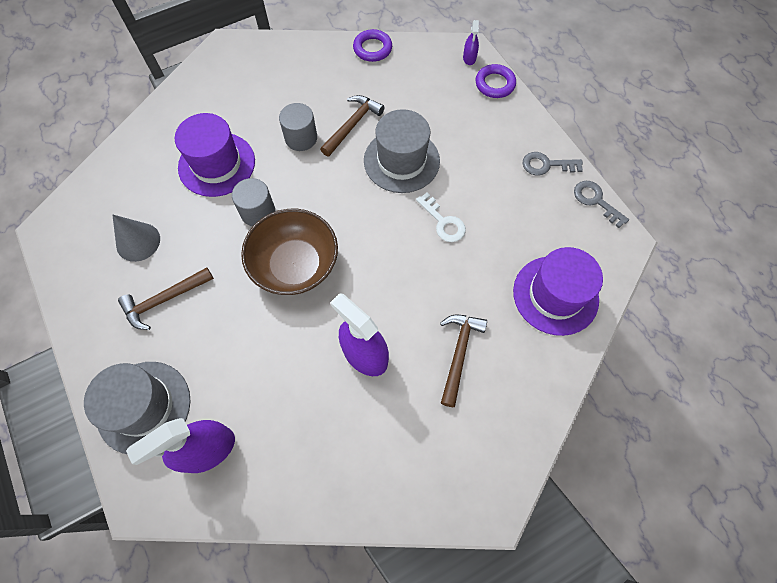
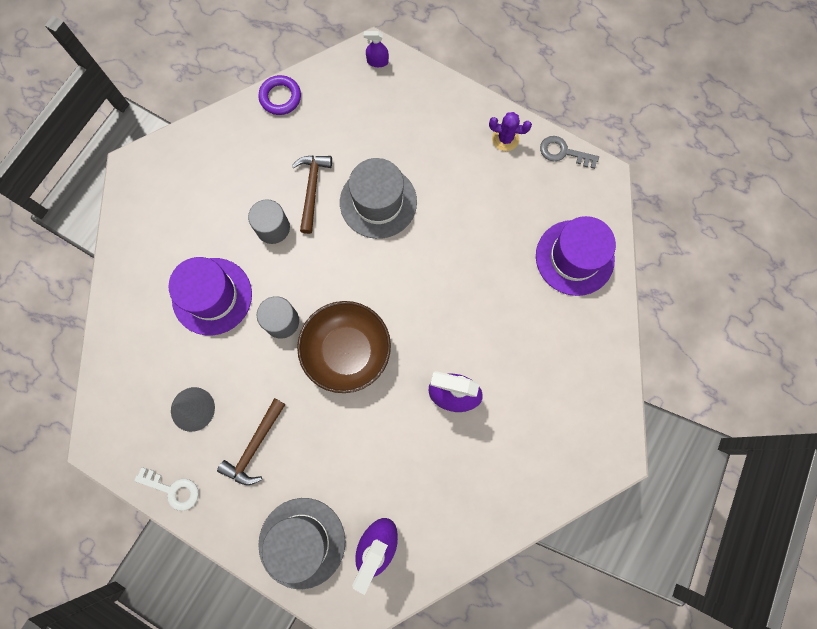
camera: 30 degrees left, 10 degrees up
(443, 222) = (448, 242): white key -> white key (172, 489)
(458, 353) = (526, 351): brown hammer -> none
(469, 58) = (377, 61): purple spray bottle -> purple spray bottle turned 120 degrees clockwise
(495, 84) = (416, 78): purple ring -> none
(546, 165) = (505, 139): grey key -> purple cactus

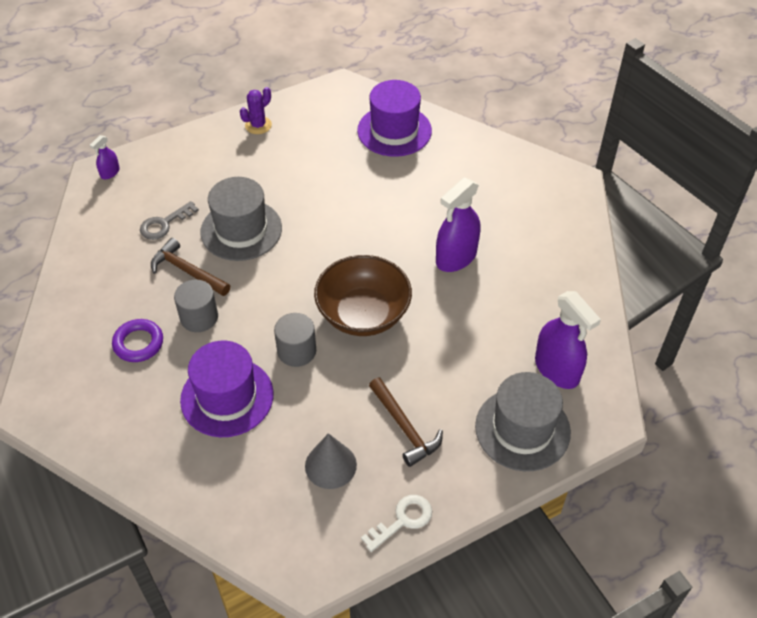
camera: 60 degrees left, 25 degrees down
(280, 97) = (75, 255): purple ring -> purple ring (138, 343)
(563, 152) = (301, 98): grey key -> grey key (164, 224)

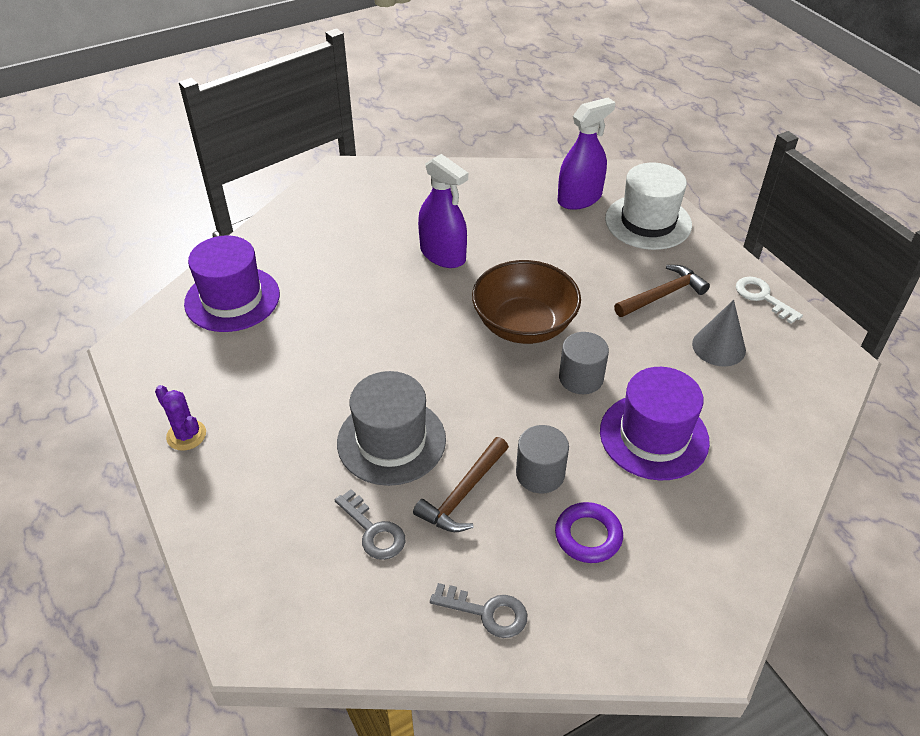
camera: 90 degrees left, 5 degrees down
(90, 283) = (486, 612): none -> grey key
(110, 173) = (252, 621): purple spray bottle -> none
(522, 429) = (648, 222): grey hat -> white hat

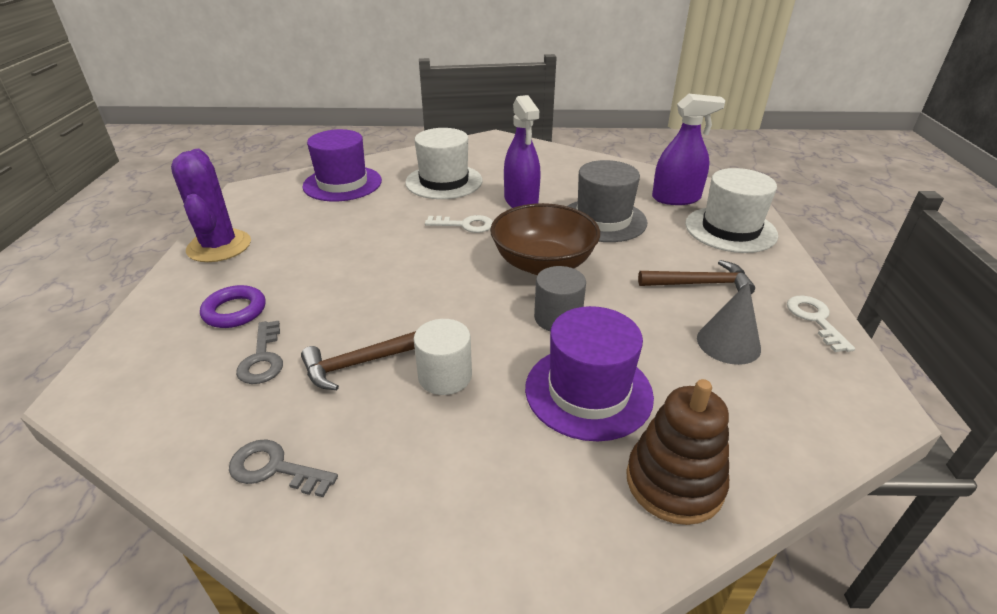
camera: 30 degrees right, 10 degrees down
(186, 435) = (219, 246): purple cactus -> purple cactus, size x1.83
(342, 256) = (444, 181): none -> white hat
(391, 441) = (349, 302): grey hat -> grey hat (603, 220)
(415, 306) = (465, 225): none -> white key
(486, 612) = (275, 469): grey key -> grey key turned 150 degrees clockwise
(540, 473) = (445, 376): grey cylinder -> white cylinder
(588, 536) = (437, 449): purple ring -> purple ring (235, 311)
(756, 480) = (674, 482): none -> brown stacking toy

